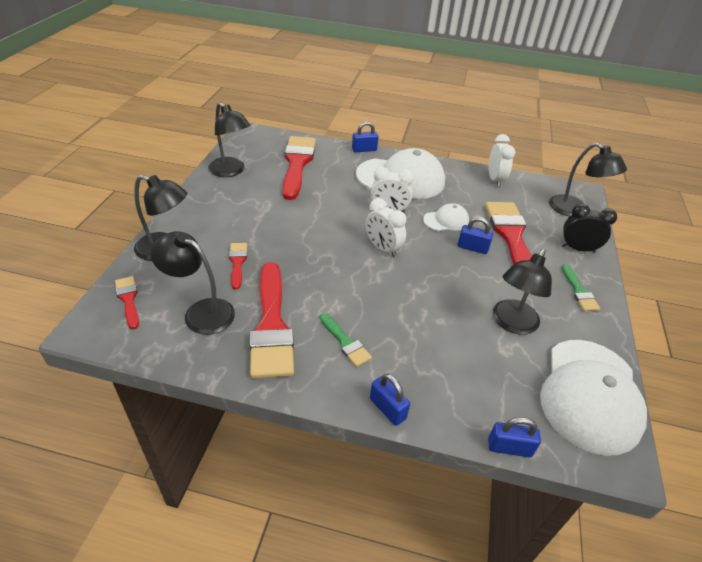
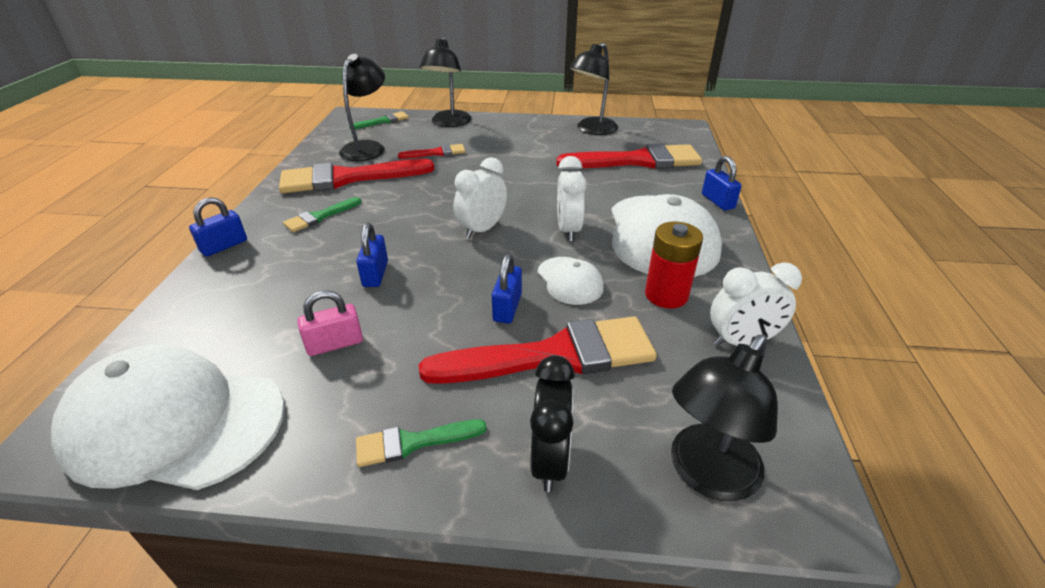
camera: 85 degrees right, 5 degrees down
(128, 299) = (383, 121): red brush -> green brush
(459, 191) = (666, 295): none -> red battery
(509, 447) = (133, 330): blue padlock -> blue padlock (375, 274)
(512, 323) = (335, 344): black lamp -> pink padlock

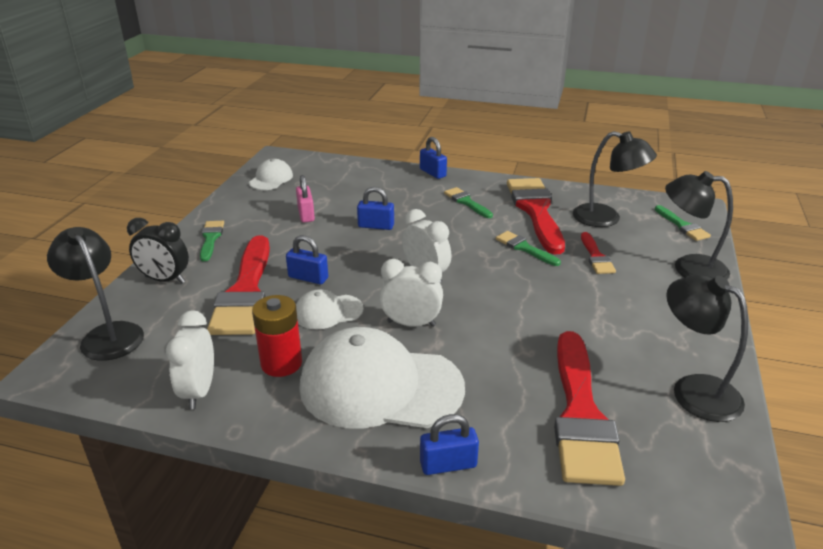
camera: 100 degrees right, 5 degrees down
(175, 423) = (271, 179): white cap -> white cap, size x0.48
(424, 182) = (524, 248): none -> green brush

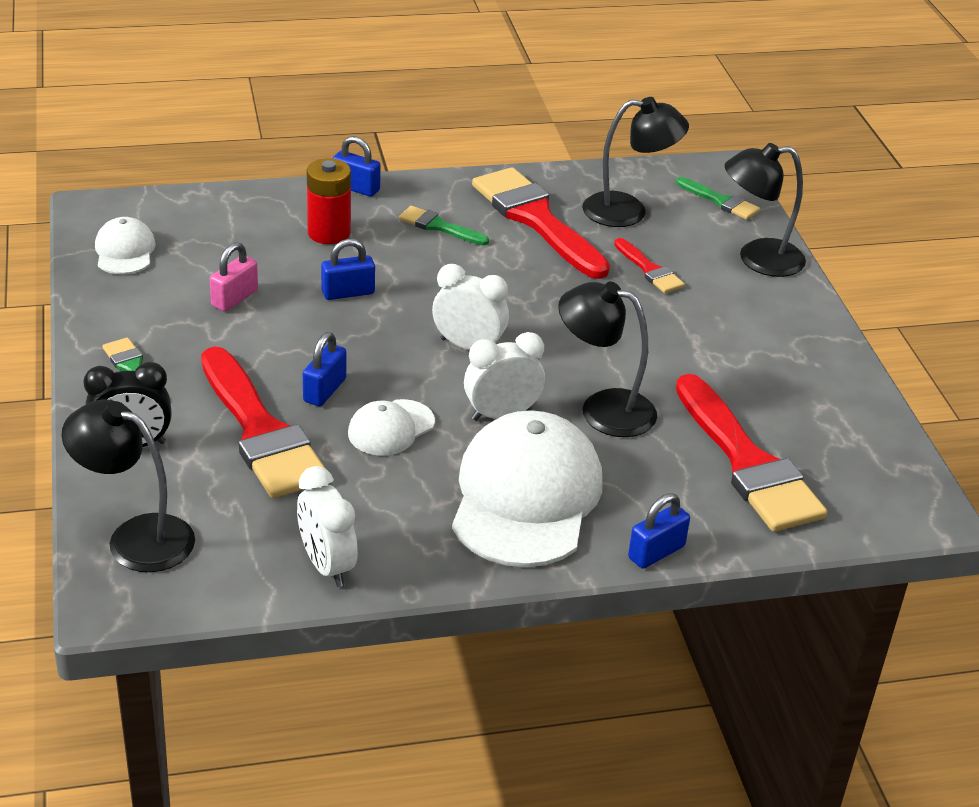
camera: 30 degrees left, 5 degrees up
(281, 363) = (392, 505): red battery -> red battery (329, 233)
(306, 214) = (234, 298): pink padlock -> pink padlock turned 75 degrees clockwise
(308, 278) = (324, 390): blue padlock -> blue padlock turned 60 degrees counterclockwise
(380, 386) = (526, 497): white cap -> white cap turned 120 degrees clockwise
(524, 248) = (560, 279): green brush -> none
(694, 390) = (836, 404): black lamp -> black lamp (603, 409)

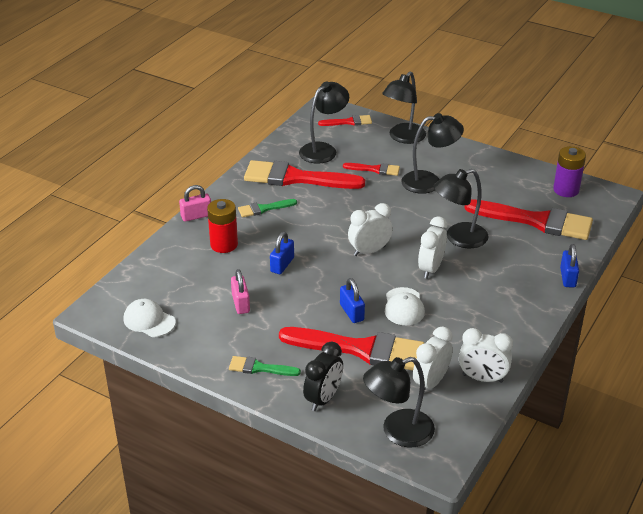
camera: 45 degrees left, 0 degrees up
(264, 522) = (430, 382): none -> white clock
(356, 188) = (196, 216): blue padlock -> pink padlock
(526, 497) = (495, 293): white cap -> none
(693, 326) = (429, 182): none -> black lamp
(720, 201) = (348, 122): green brush -> red brush
(869, 459) = (566, 190): none -> purple battery

